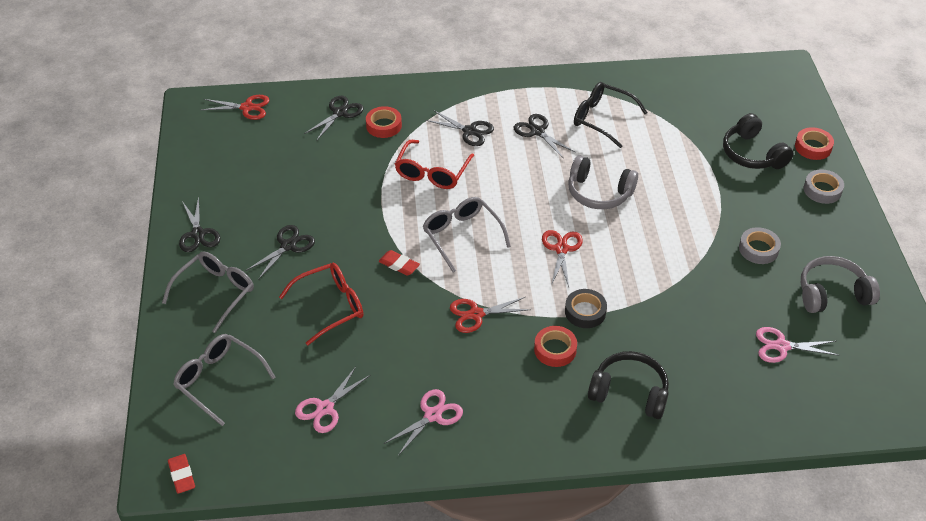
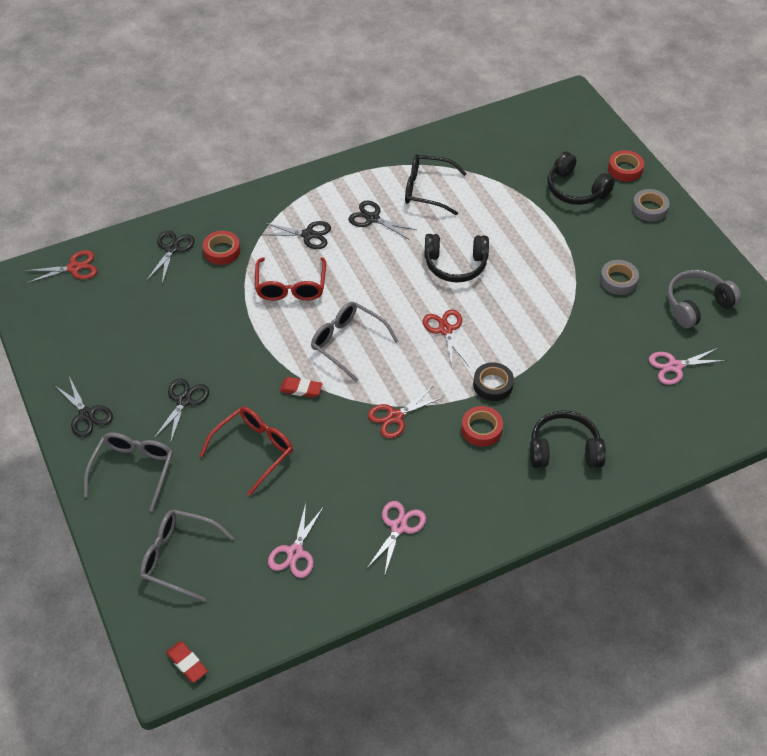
camera: 20 degrees left, 5 degrees up
(599, 193) = (455, 265): grey headphones -> black headphones

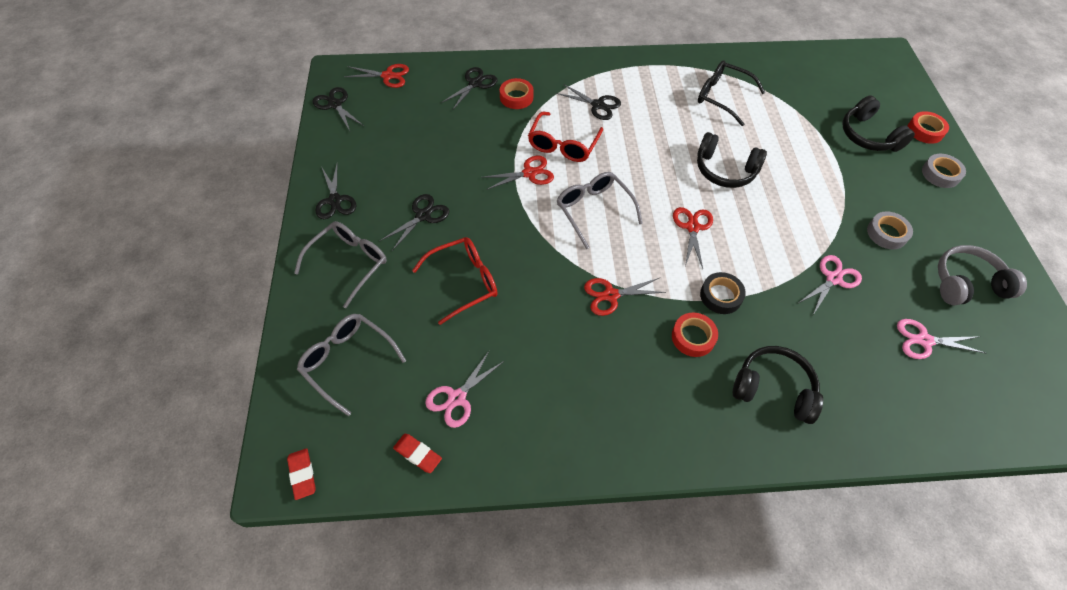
camera: 20 degrees right, 5 degrees up
(270, 326) = (529, 173): none -> red scissors
(301, 389) = (532, 239): red eraser -> red eraser (417, 454)
(372, 218) = (662, 107): black scissors -> black scissors (335, 104)
(398, 527) = (569, 410): pink scissors -> pink scissors (833, 279)

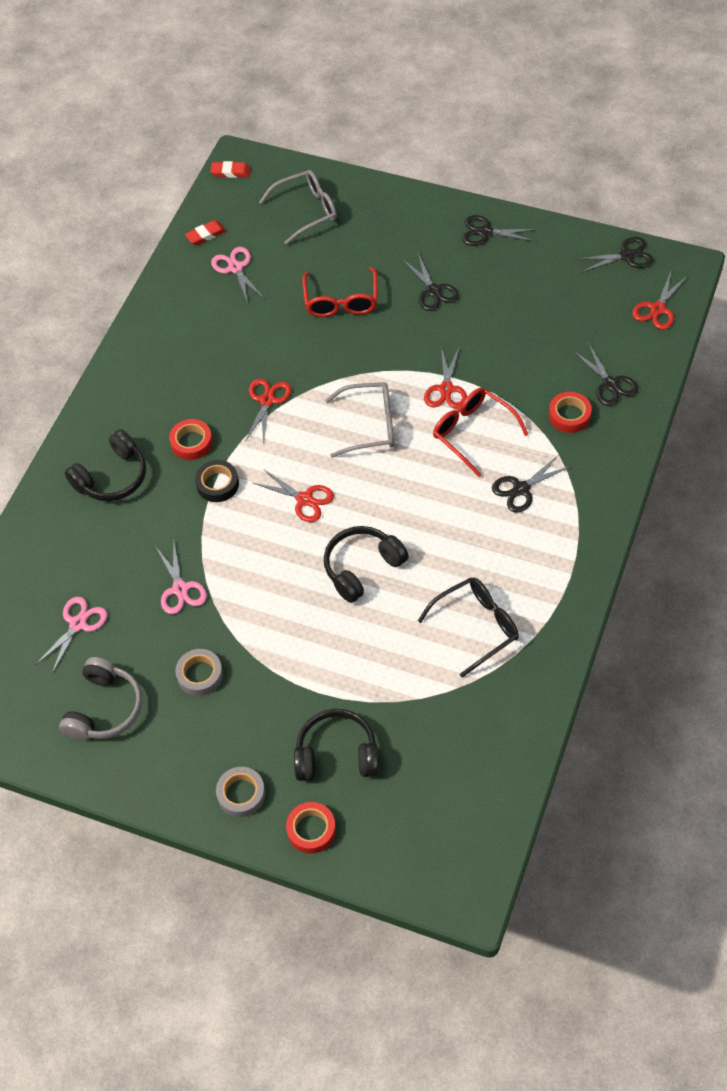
camera: 120 degrees right, 0 degrees up
(349, 263) = (405, 229): grey glasses -> none

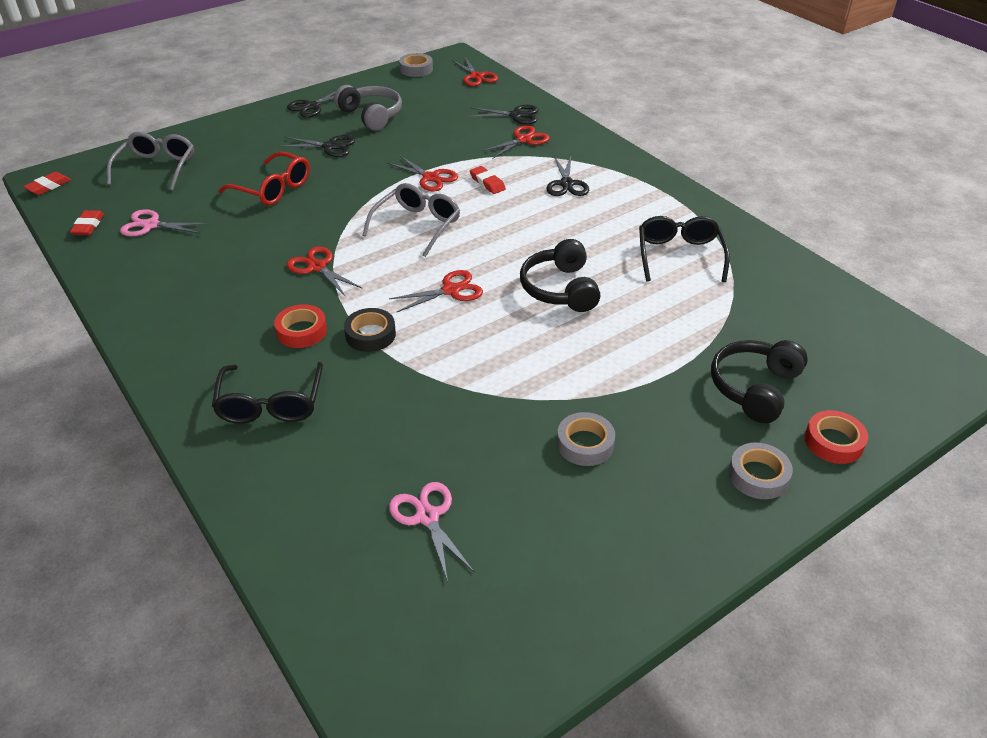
camera: 60 degrees left, 15 degrees down
(105, 709) = (563, 543): grey headphones -> grey headphones (371, 115)
(112, 477) = (271, 404): black headphones -> black glasses
(180, 589) = (465, 413): pink scissors -> none
(473, 432) = (487, 183): red glasses -> red eraser
(569, 415) = (523, 140): red tape -> red scissors
(626, 256) = (416, 69): black scissors -> grey tape

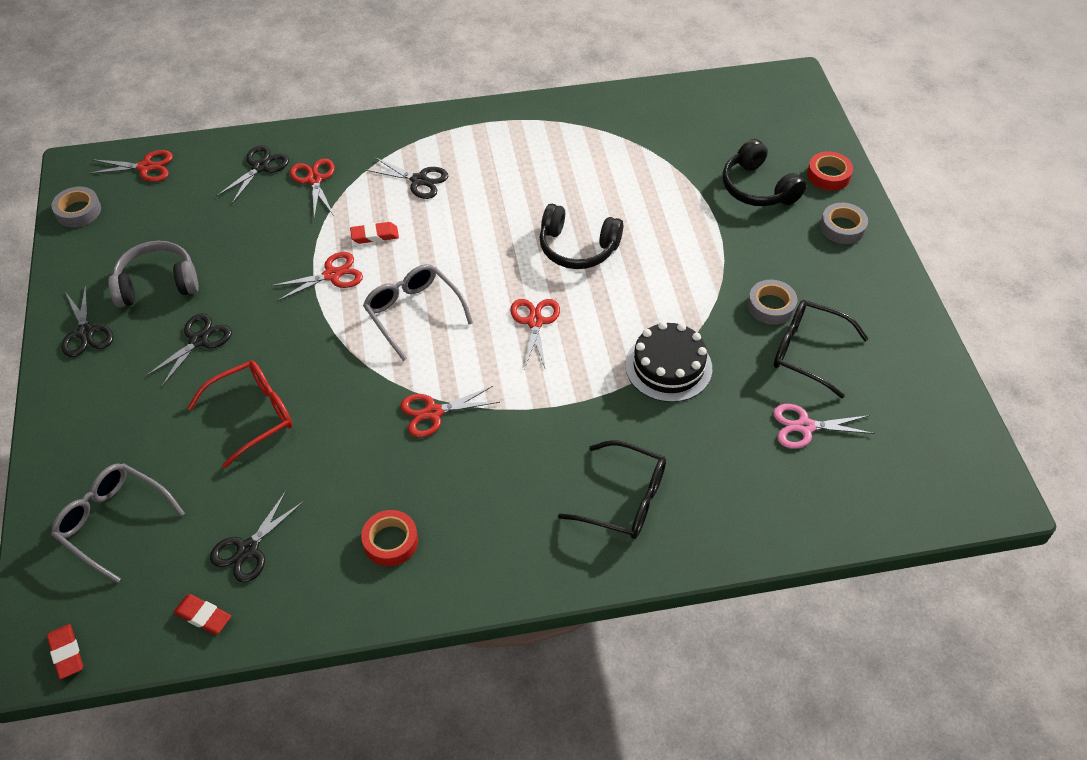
camera: 65 degrees left, 10 degrees up
(151, 225) = (248, 549): pink scissors -> black scissors
(301, 331) = (531, 451): red tape -> red tape (390, 541)
(370, 335) = (566, 400): black tape -> none
(449, 389) = (668, 366): none -> black cake
(679, 255) = (578, 155): black glasses -> black glasses (807, 352)

